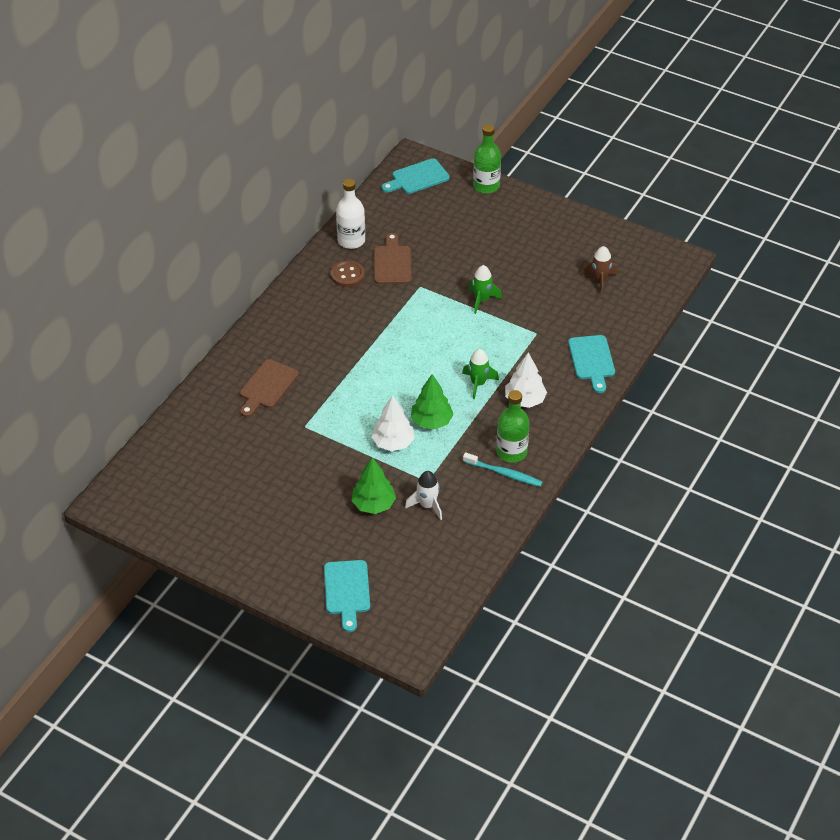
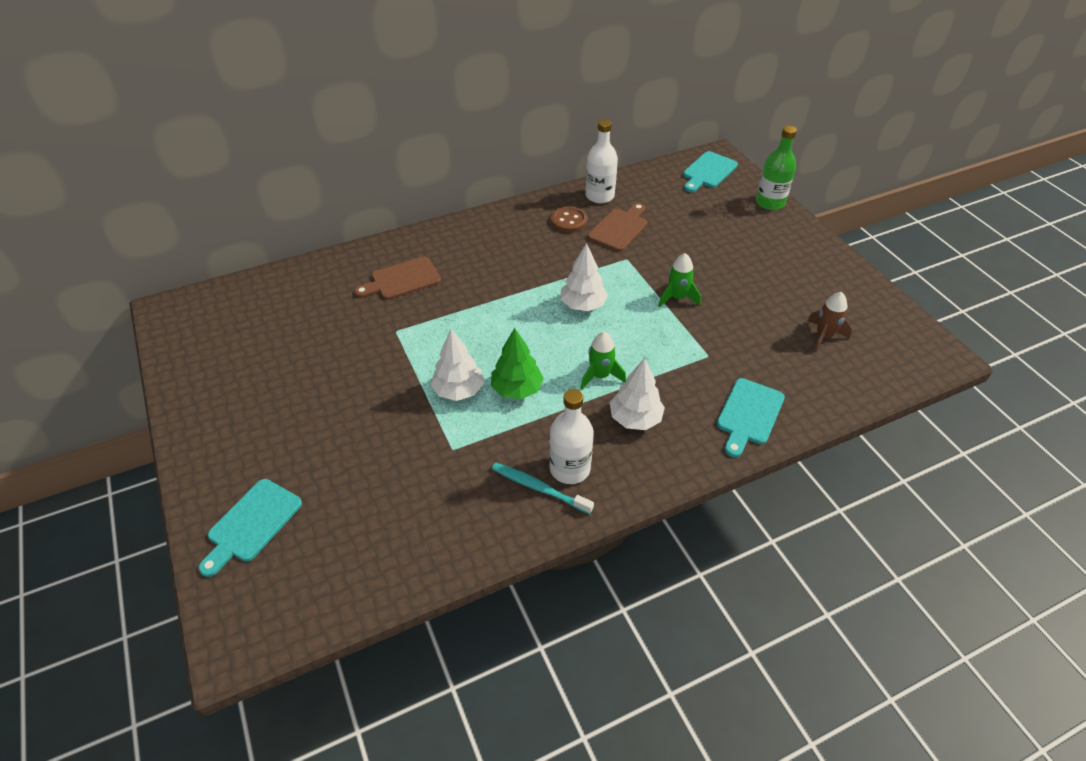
camera: 35 degrees right, 0 degrees up
(373, 504) = (376, 443): green tree -> none
(417, 178) = (708, 172): turquoise cutting board -> turquoise cutting board turned 60 degrees counterclockwise
(421, 339) = (583, 305): none -> white tree
(427, 505) = (426, 476): white rocket -> none
(504, 473) = (539, 488): turquoise toothbrush -> turquoise toothbrush turned 150 degrees clockwise
(511, 452) = (570, 468): green bottle -> white bottle

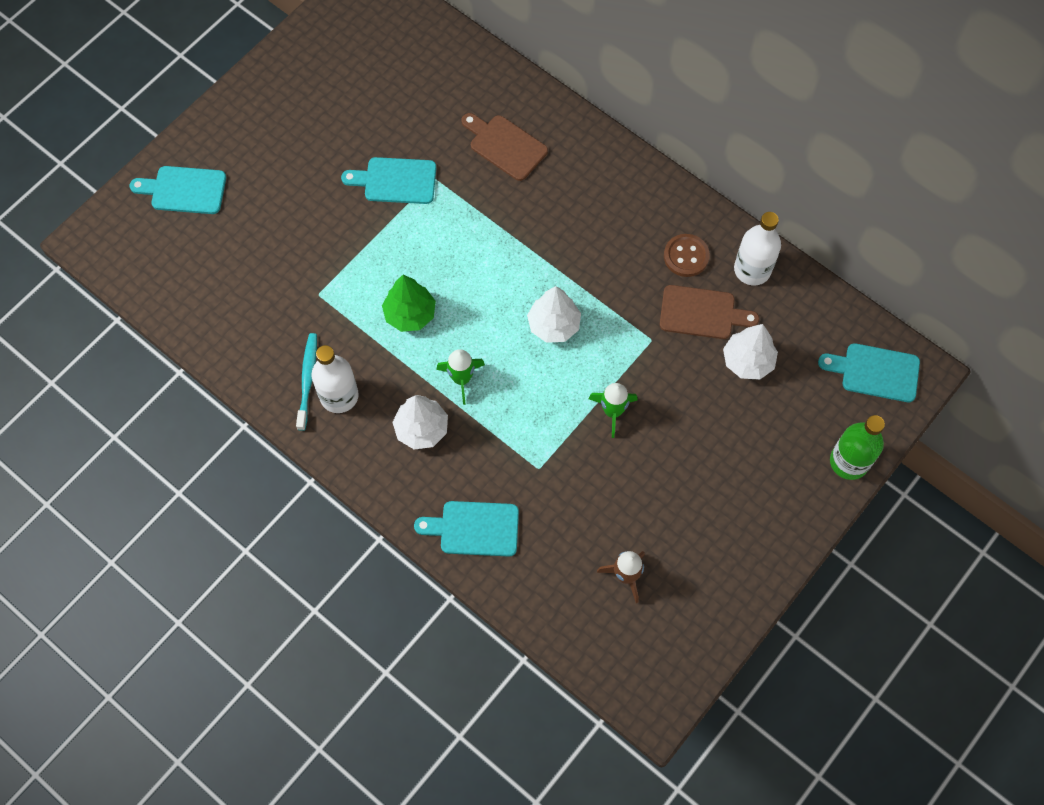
camera: 65 degrees right, 20 degrees up
(379, 355) = (395, 181): none -> turquoise cutting board
(458, 390) = (385, 267): white tree -> white tree (747, 361)

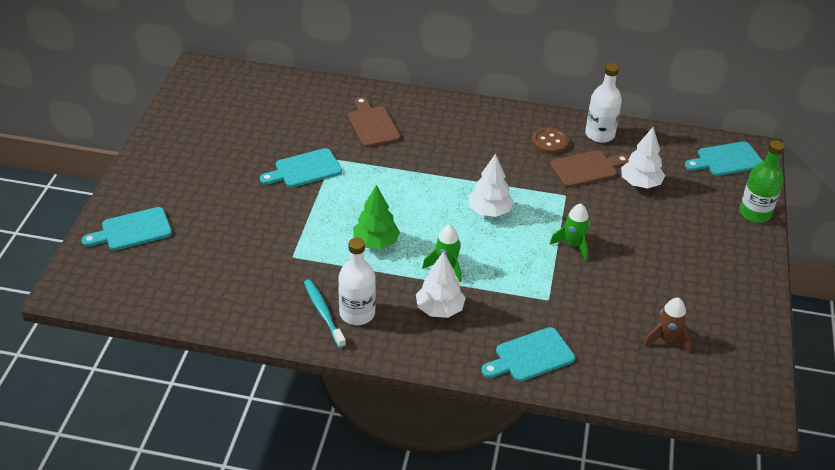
camera: 30 degrees left, 25 degrees down
(505, 146) = (372, 125): brown cutting board -> brown cutting board turned 60 degrees clockwise

